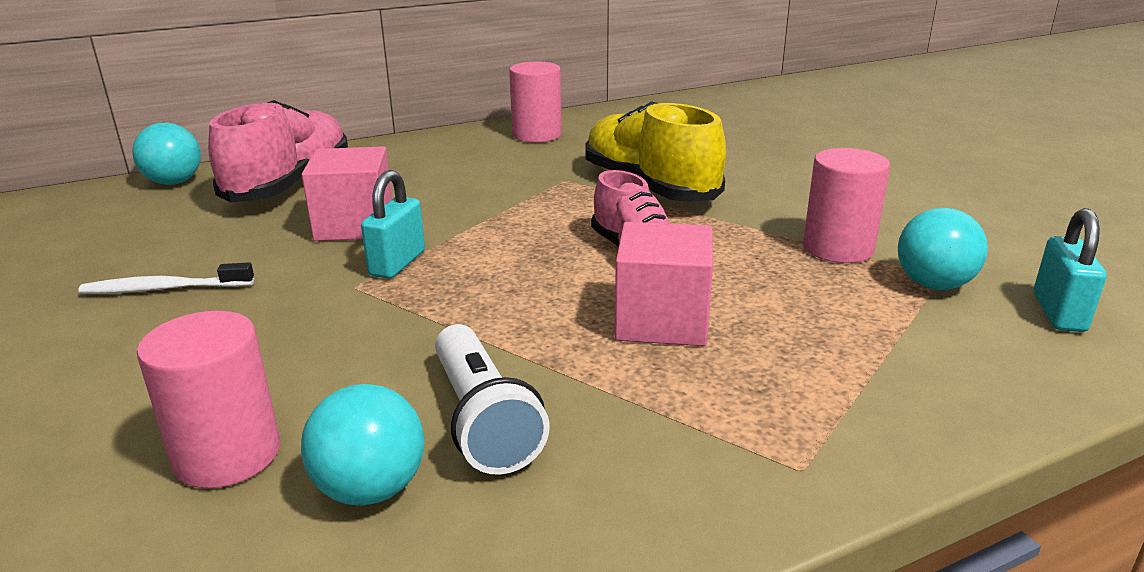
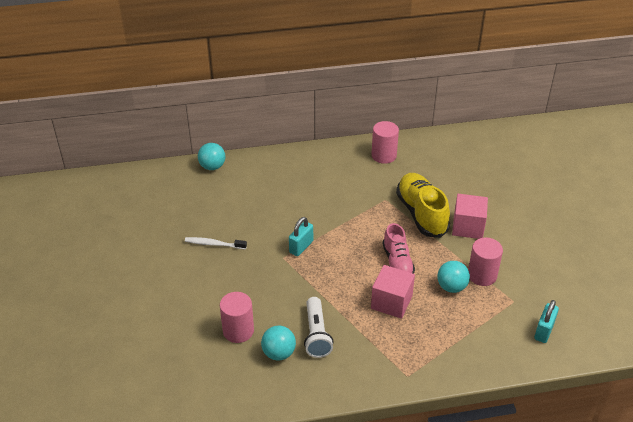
camera: 15 degrees right, 15 degrees up
(290, 184) = (262, 178): pink shoe -> none
(355, 225) = (287, 217): pink cube -> pink cube (468, 227)
(933, 285) = (506, 305): turquoise ball -> turquoise ball (451, 287)

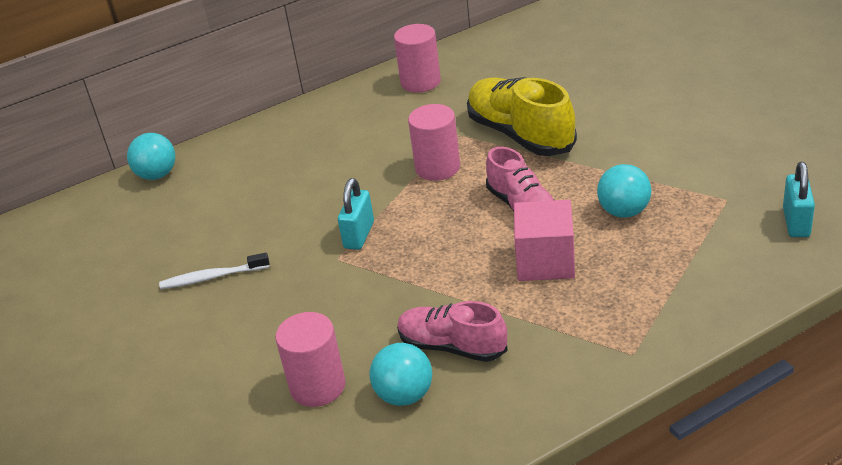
camera: 15 degrees left, 5 degrees down
(316, 334) = (452, 346): white flashlight -> pink shoe
(468, 227) = (599, 130): pink cube -> none
(482, 275) = (659, 182): pink cylinder -> pink cylinder (437, 168)

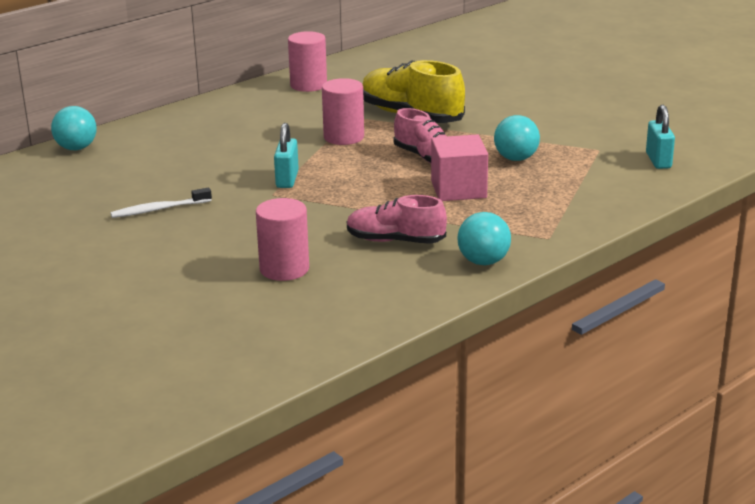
camera: 15 degrees left, 10 degrees down
(404, 395) = (364, 270): turquoise ball -> turquoise ball (483, 262)

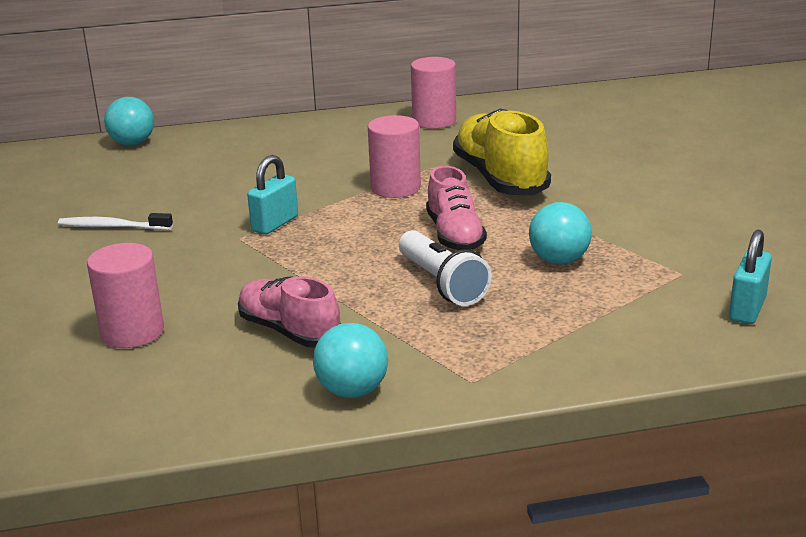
camera: 30 degrees right, 0 degrees up
(458, 189) = (442, 283): pink cube -> white flashlight

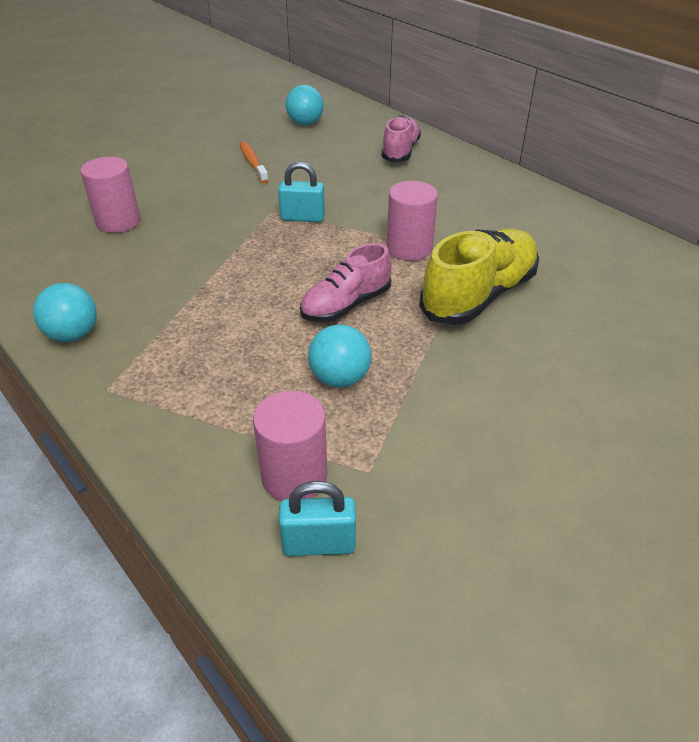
camera: 60 degrees right, 15 degrees up
(113, 227) = (253, 163): white toothbrush -> orange toothbrush
(132, 143) = (381, 122): turquoise ball -> turquoise ball (305, 123)
(289, 331) = (146, 279): pink shoe -> pink shoe (400, 151)
(434, 121) = (563, 224): pink cylinder -> pink cylinder (294, 476)
(442, 283) = (256, 325): white flashlight -> none

